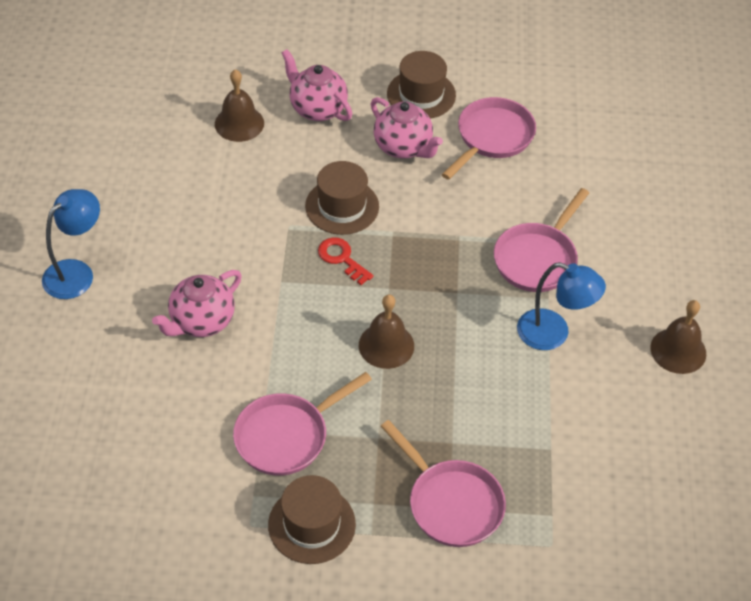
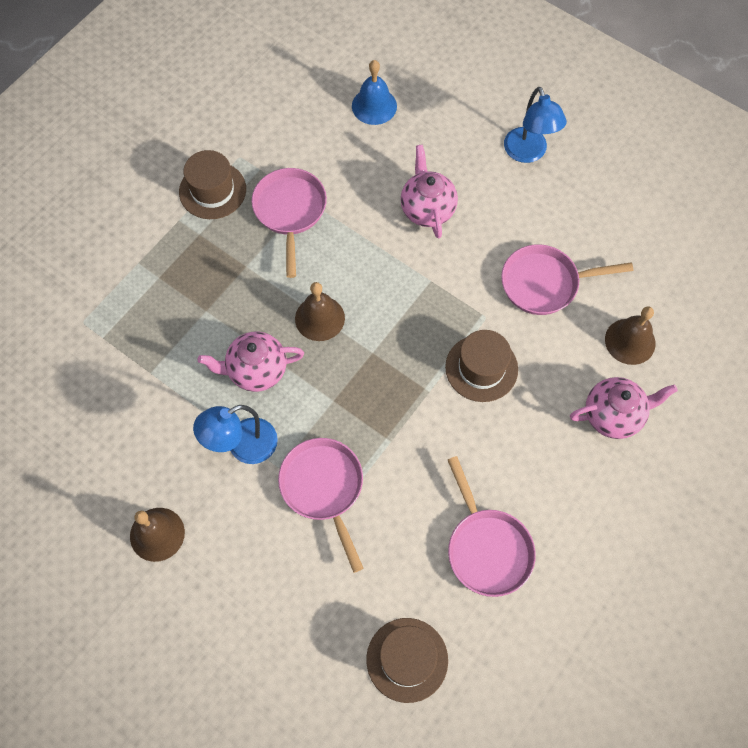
camera: 125 degrees right, 15 degrees up
(96, 433) = (374, 106): none -> blue bell
(342, 259) = (425, 336): red key -> none
(404, 147) = (521, 460): pink teapot -> pink teapot (256, 370)
(421, 94) = (581, 519): brown hat -> brown hat (407, 659)
(451, 503) = (161, 280): pink pan -> pink pan (544, 283)

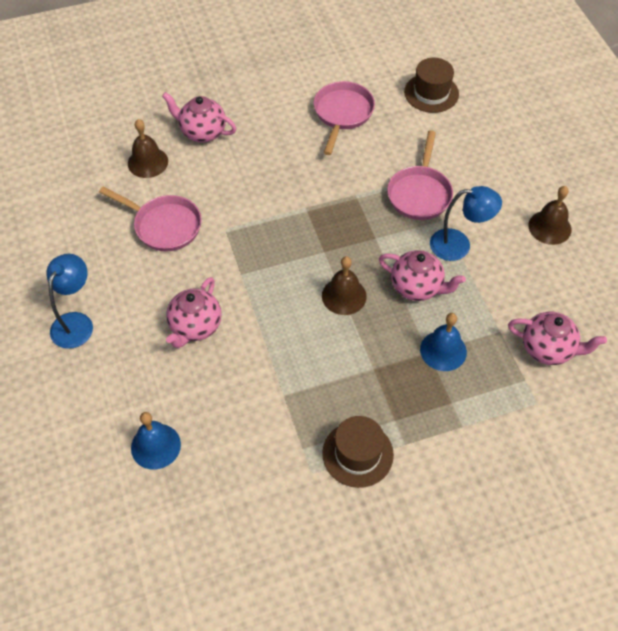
camera: 145 degrees left, 10 degrees down
(94, 382) = (548, 349): none -> pink teapot
(193, 320) = (443, 350): none -> blue bell
(290, 211) = (305, 392): pink pan -> none
(481, 368) = (258, 201): brown hat -> none

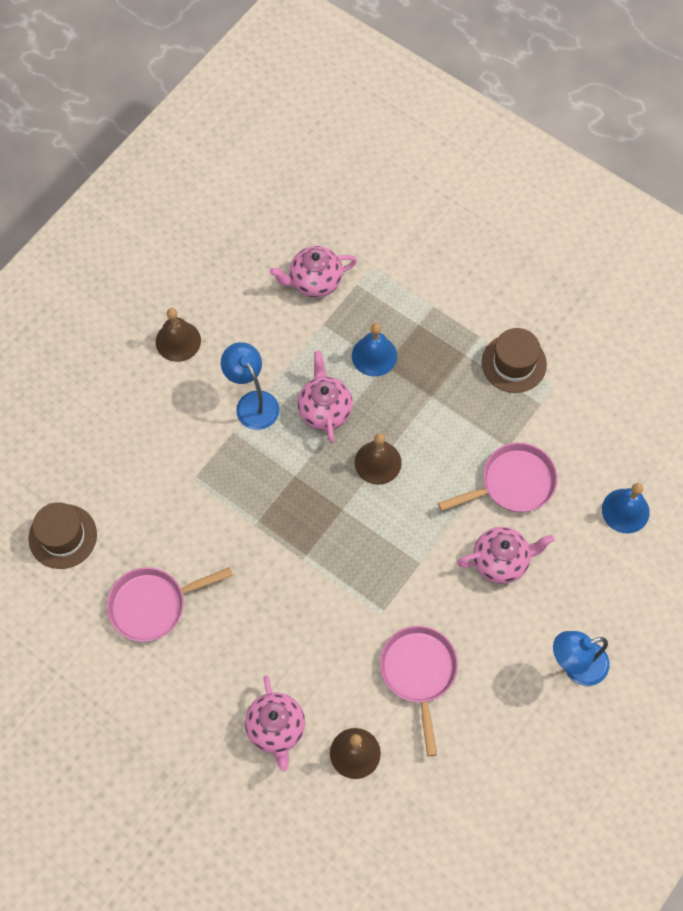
camera: 125 degrees left, 10 degrees up
(419, 193) = (213, 469): pink pan -> pink pan (513, 483)
(548, 349) = (314, 282): pink teapot -> pink teapot turned 90 degrees counterclockwise

